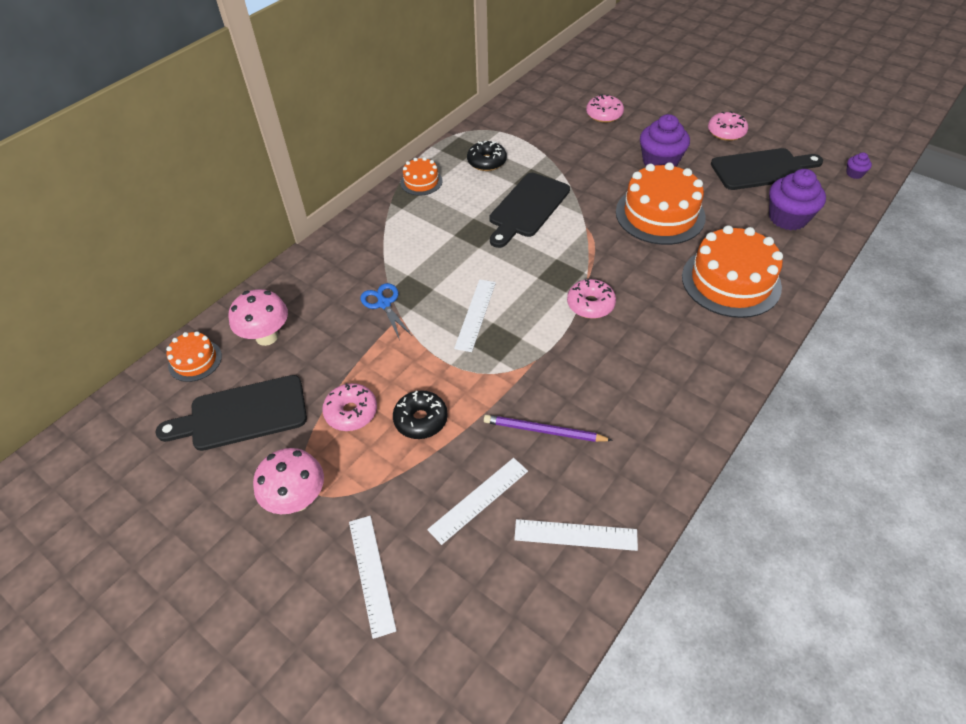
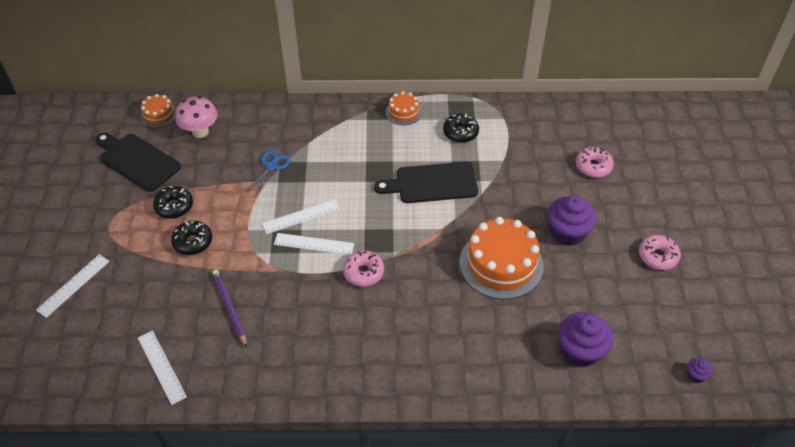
camera: 50 degrees right, 0 degrees up
(297, 499) = (98, 223): pink mushroom -> none
(351, 412) = (174, 206): pink donut -> black donut
(479, 500) = (154, 305): white ruler -> white ruler (314, 244)
(731, 281) = (463, 345): orange cake -> none
(762, 169) = (630, 304): black cutting board -> none

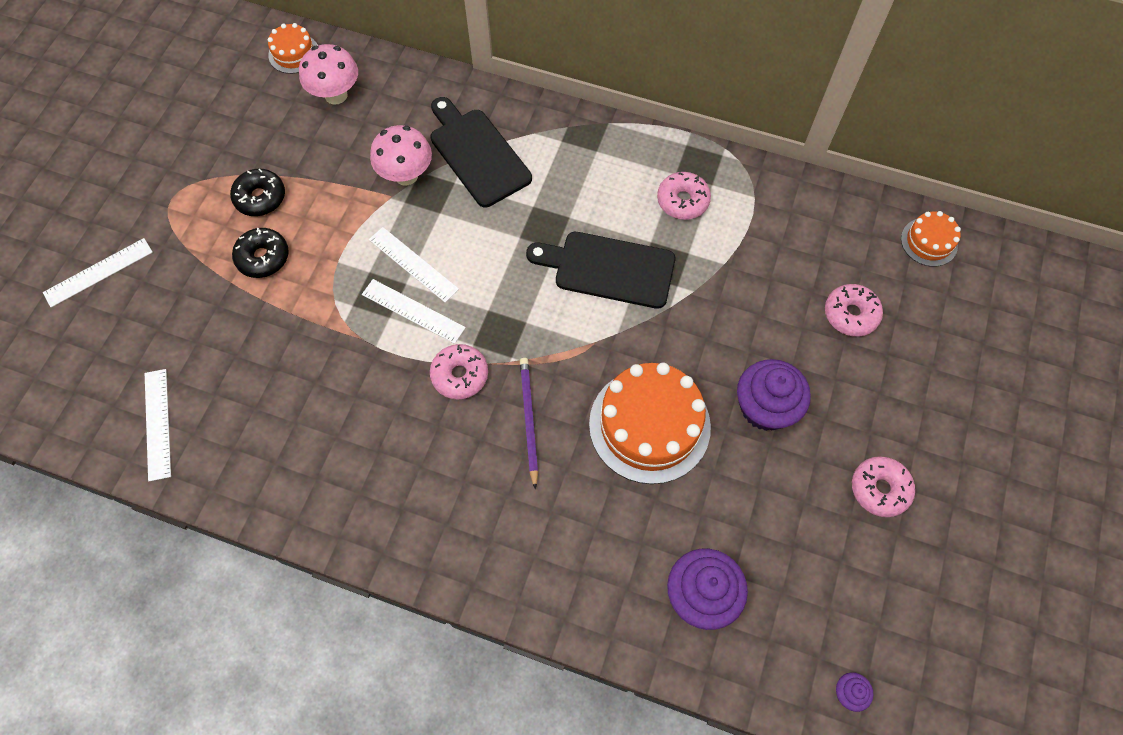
camera: 20 degrees right, 15 degrees up
(137, 161) = (241, 115): black cutting board -> black cutting board (477, 154)
(230, 308) = (271, 369): purple pencil -> purple pencil (529, 420)
(271, 166) = (406, 175): blue scissors -> pink mushroom
(301, 216) = (413, 264): white ruler -> white ruler turned 45 degrees clockwise
(403, 112) = (616, 144): orange cake -> orange cake (929, 242)
(460, 132) = (682, 201): black donut -> pink donut

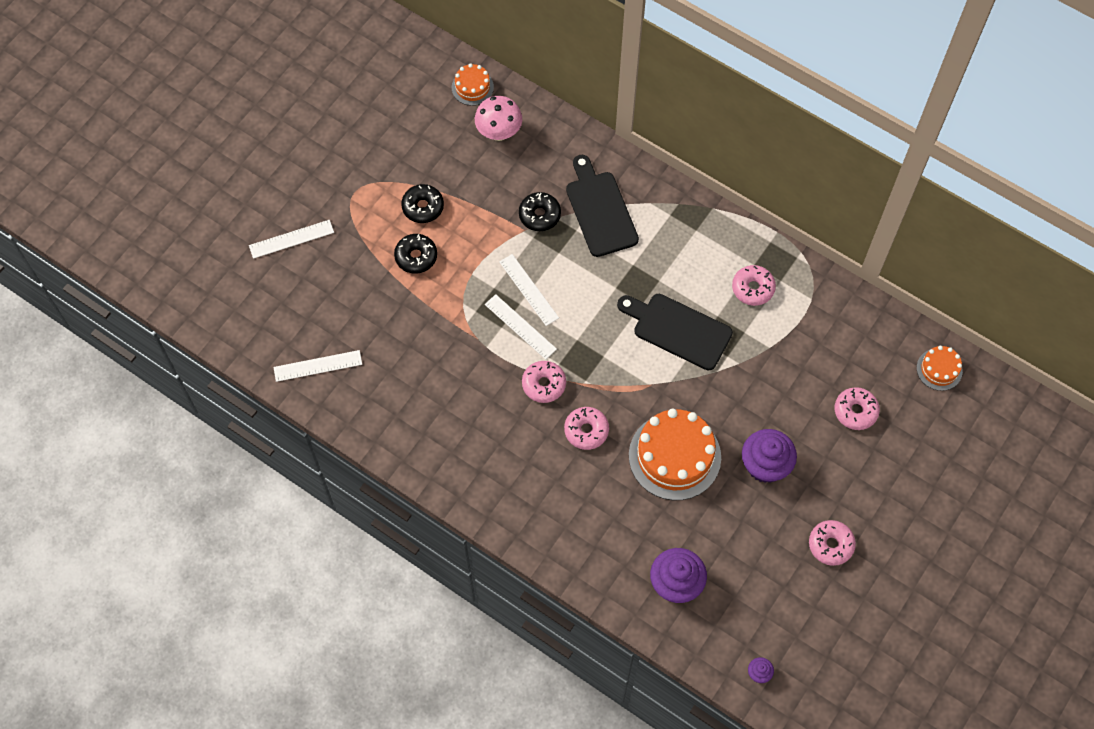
camera: 15 degrees right, 0 degrees up
(158, 424) = (318, 366): white ruler -> white ruler turned 75 degrees clockwise
(406, 175) = (539, 215): pink mushroom -> black donut
(529, 420) = (586, 430): purple pencil -> pink donut

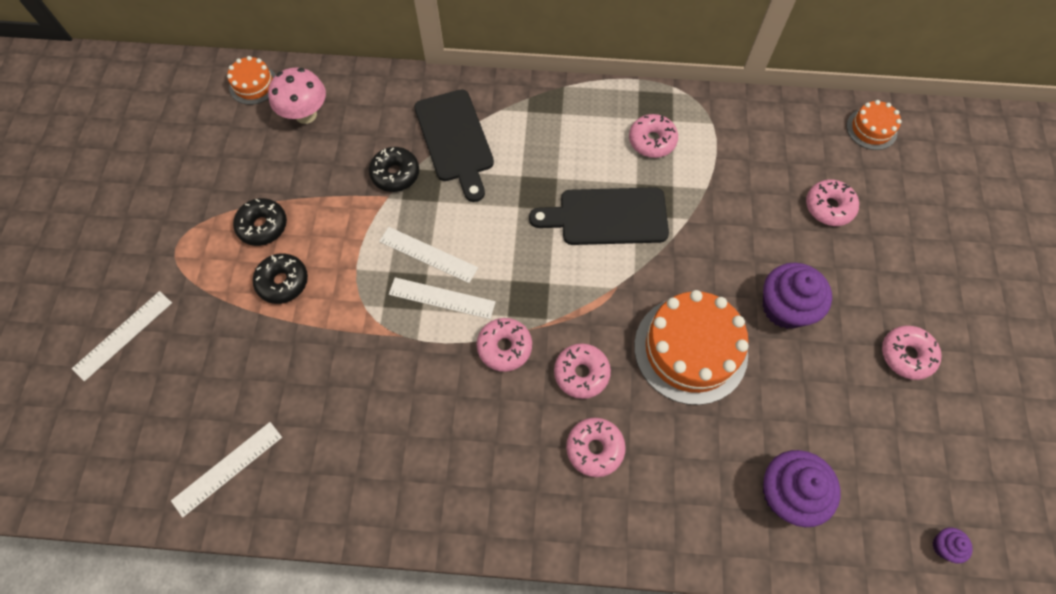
camera: 30 degrees left, 0 degrees up
(563, 484) = (594, 449): none -> pink donut
(600, 210) = (455, 140): black cutting board -> black cutting board turned 150 degrees counterclockwise

